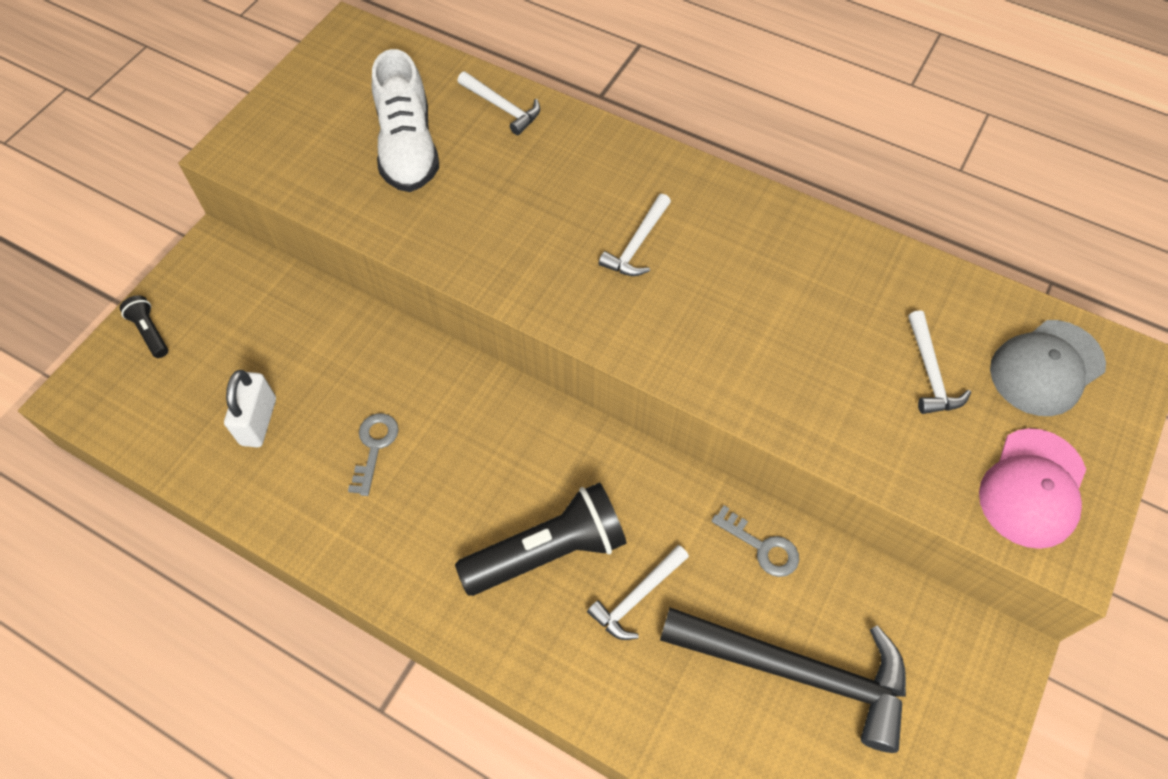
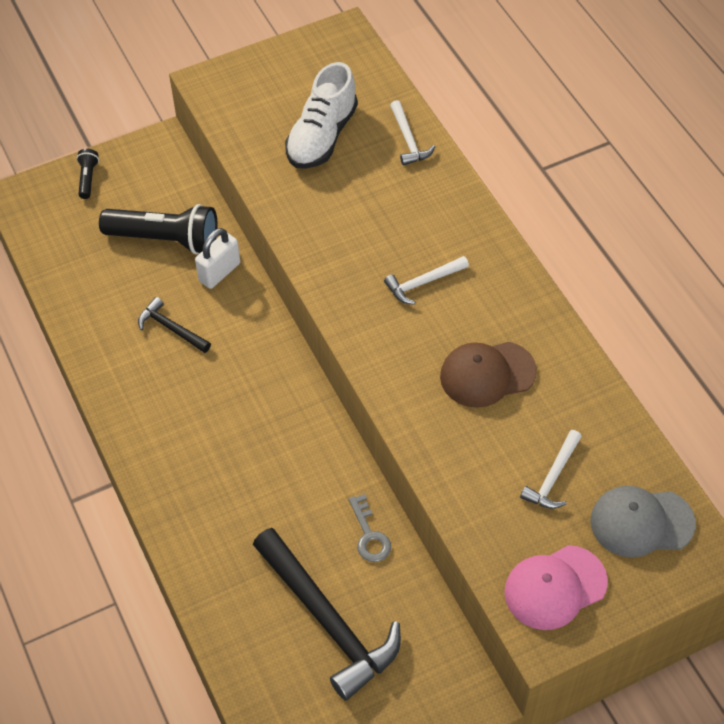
camera: 35 degrees right, 5 degrees down
(258, 421) = (113, 272): white padlock -> white padlock (219, 272)
(374, 447) = (171, 328): grey key -> black hammer
(549, 551) = (230, 455): black flashlight -> black flashlight (166, 239)
(637, 597) = (263, 515): white hammer -> none
(778, 303) = (487, 374): none -> brown cap

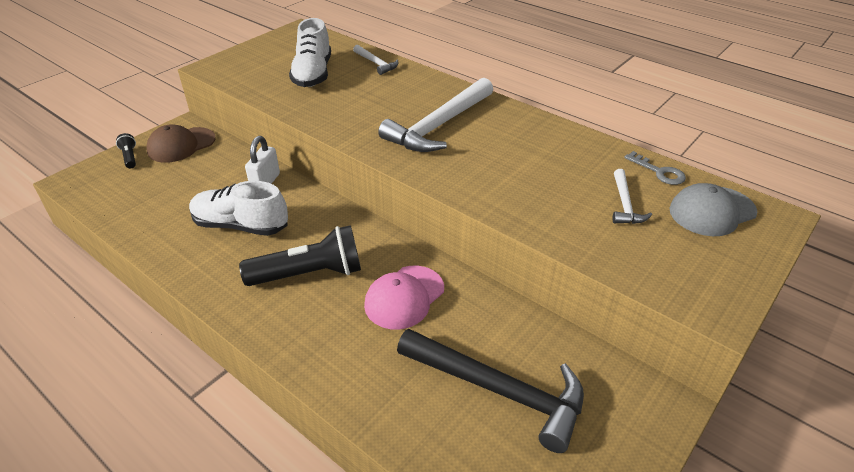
camera: 25 degrees left, 15 degrees down
(166, 239) = (211, 175): black flashlight -> black flashlight (310, 274)
(171, 328) = (241, 225): black hammer -> white shoe
(369, 535) = (490, 312): grey key -> grey key (659, 172)
(423, 283) = (439, 126): white hammer -> white hammer, size x2.05
(487, 374) = (525, 160): brown cap -> brown cap (181, 145)
(555, 587) = (692, 273): pink cap -> pink cap (404, 297)

